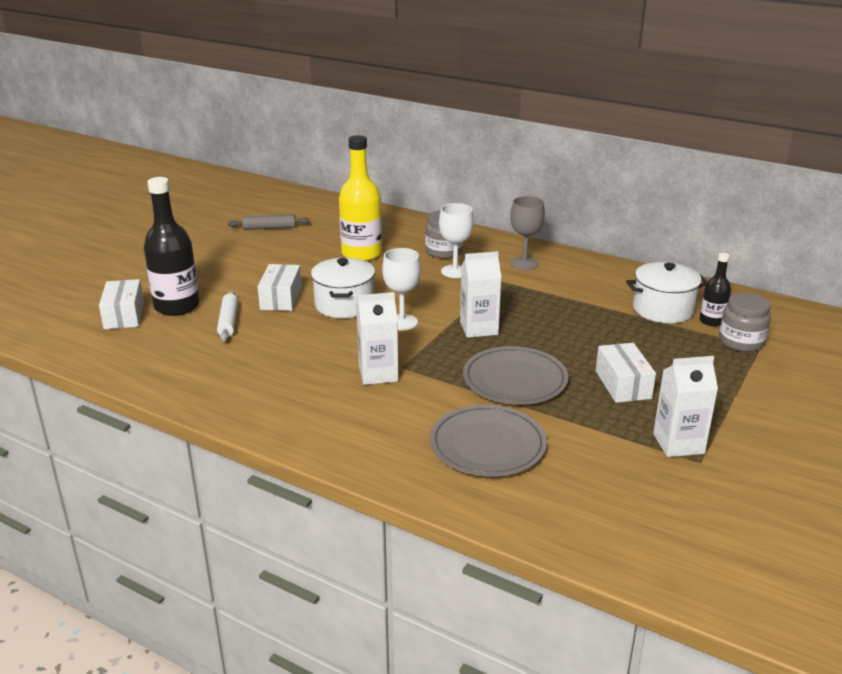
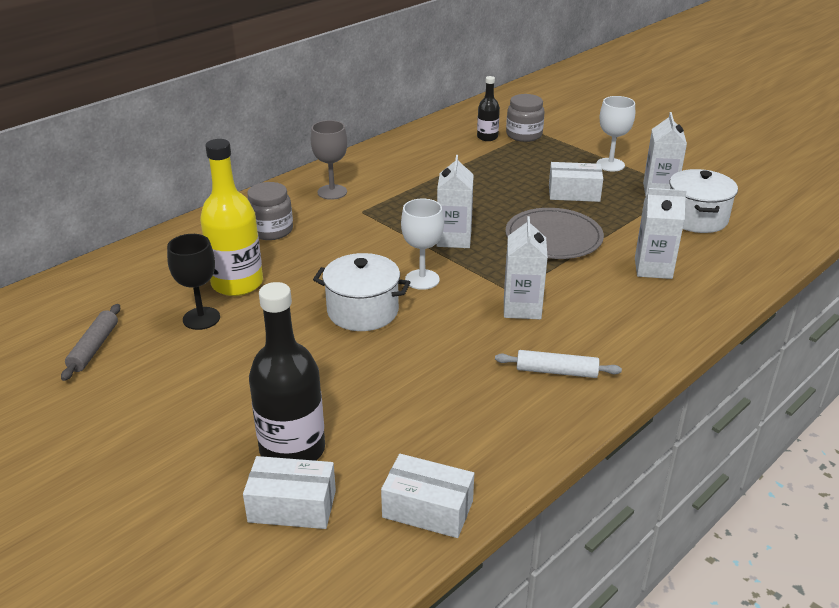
camera: 75 degrees left, 5 degrees up
(228, 321) = (361, 403): white rolling pin -> white rolling pin (556, 371)
(281, 298) = (320, 356): white box -> white box (427, 509)
(313, 251) = (201, 318): none -> black goblet
(455, 271) = (324, 231): white goblet -> white goblet (610, 165)
(487, 445) = (653, 268): grey plate -> white carton
(663, 309) = (459, 150): white pot -> white pot (696, 218)

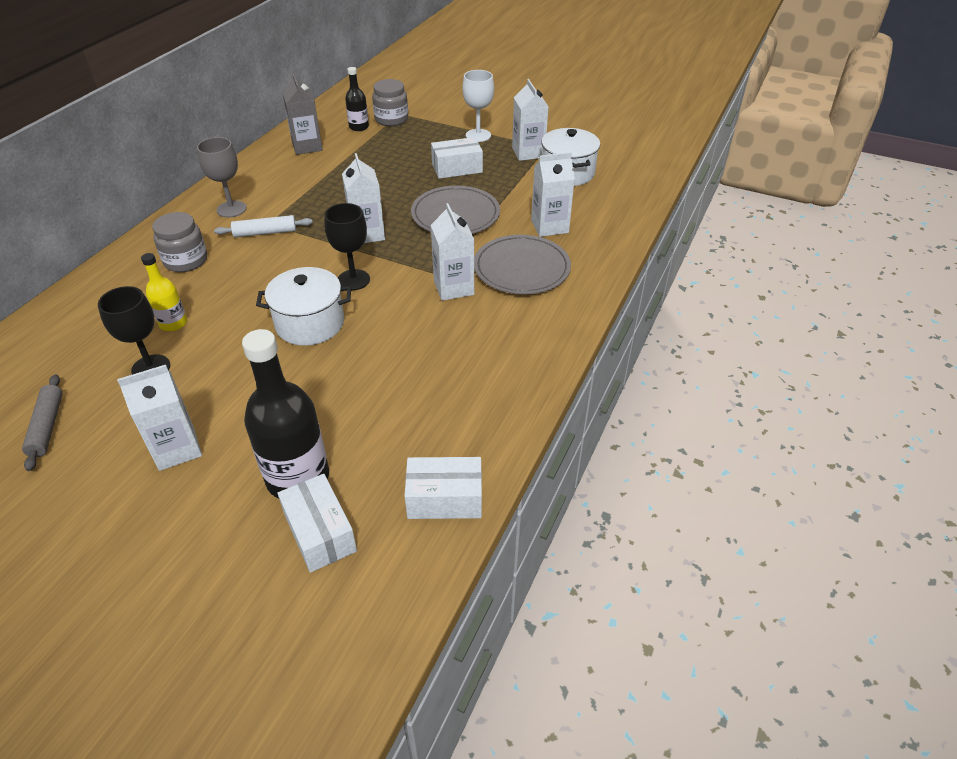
camera: 20 degrees left, 10 degrees up
(194, 395) = (177, 449): none -> white carton
(237, 283) = (173, 323): yellow bottle -> yellow bottle, size x0.53
(292, 506) = (320, 533): white box -> white box turned 75 degrees clockwise
(422, 279) = (353, 280): white goblet -> black goblet
(428, 147) = (307, 146): none -> grey carton
(556, 371) = (506, 340): white rolling pin -> white rolling pin (265, 233)
(604, 304) = (521, 268): none -> grey plate

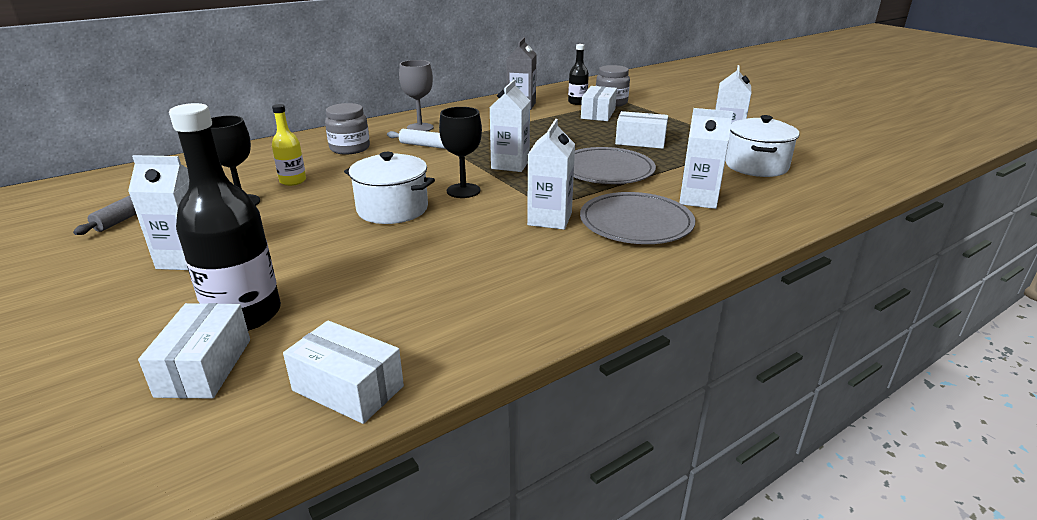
camera: 30 degrees right, 15 degrees down
(391, 139) = (598, 113): none -> white box
(478, 135) = (683, 125): white goblet -> none

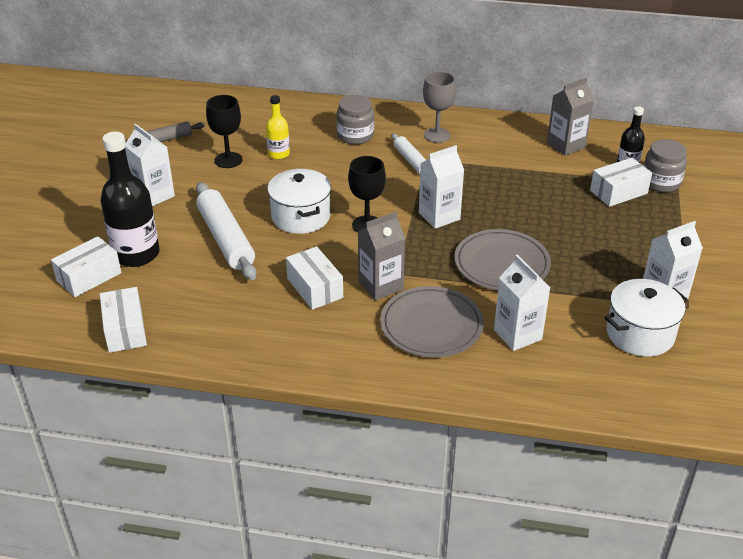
camera: 45 degrees right, 10 degrees up
(340, 254) = (226, 239): none -> white rolling pin
(549, 219) = (381, 285): white carton -> grey carton
(640, 141) = (591, 248): white box -> white box (315, 288)

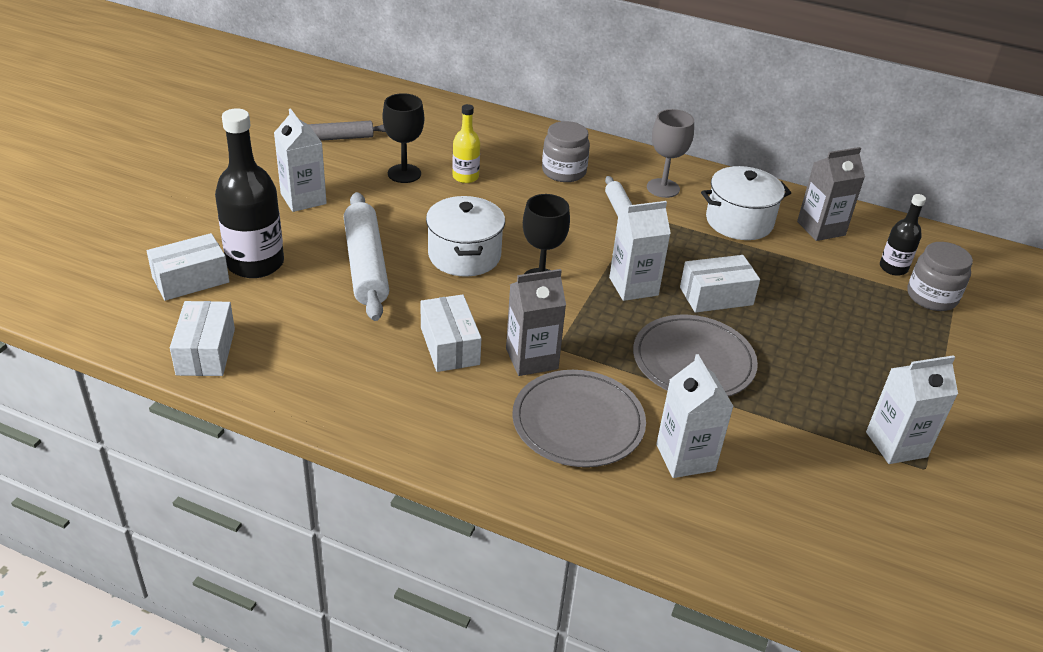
camera: 10 degrees right, 0 degrees up
(618, 192) = (872, 299): white box -> white box (716, 296)
(640, 334) = (849, 490): white pot -> white pot (739, 221)

